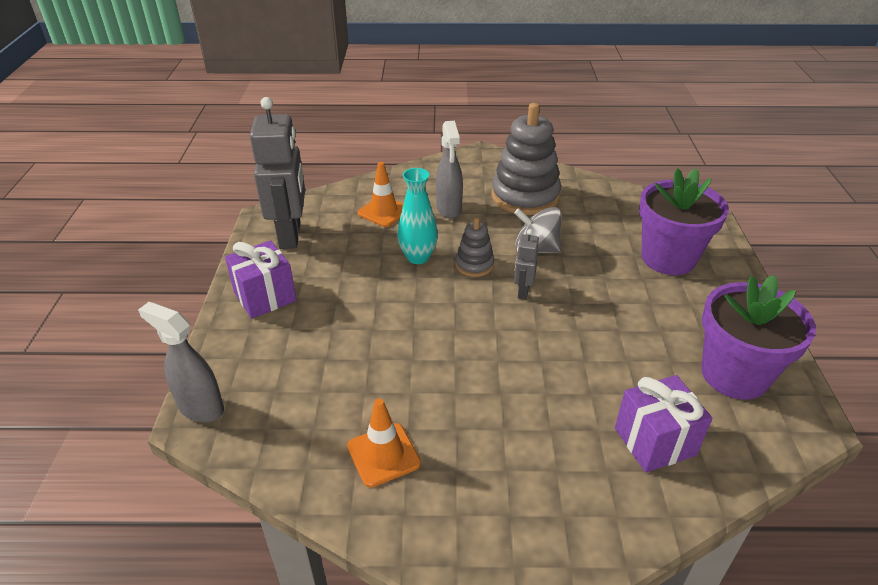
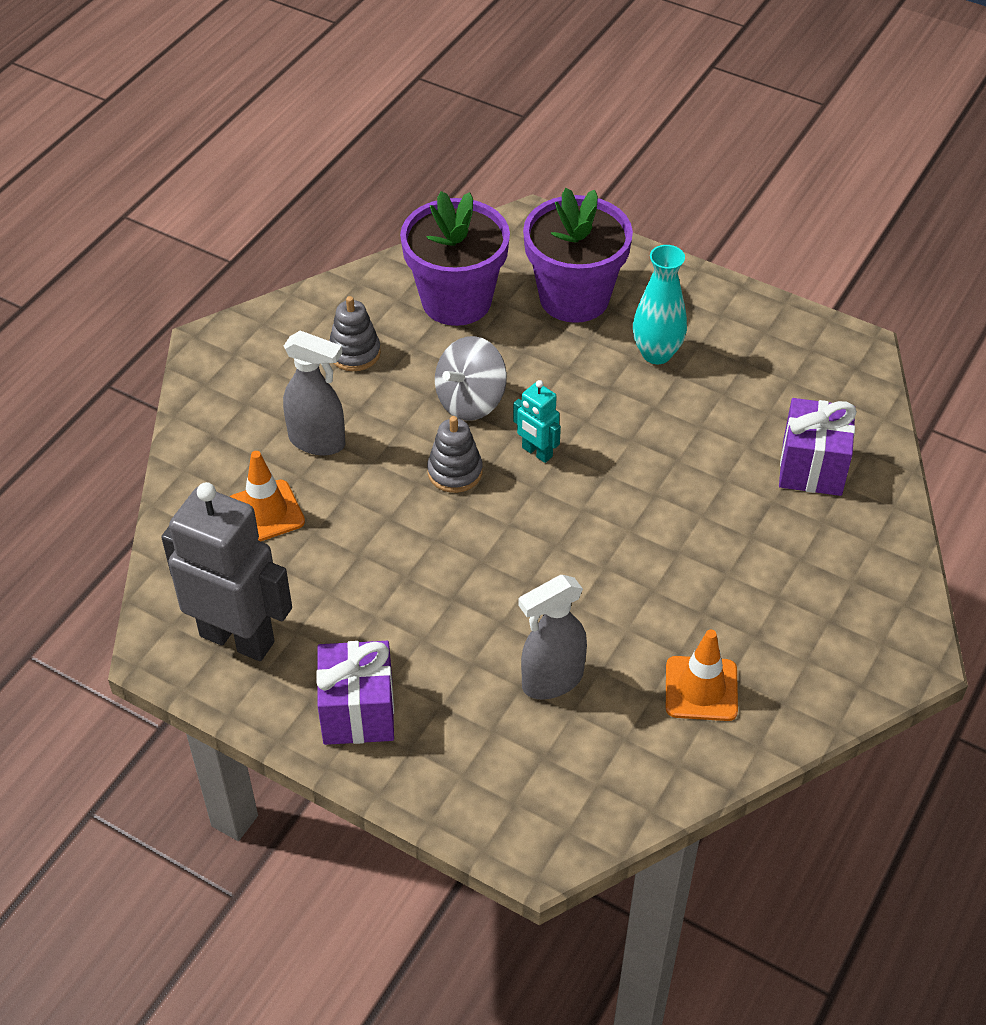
camera: 60 degrees left, 10 degrees up
(200, 407) = (524, 840): grey spray bottle -> grey spray bottle (551, 680)
(418, 257) = (397, 520): turquoise vase -> turquoise vase (656, 353)
(523, 291) = (536, 452): grey robot -> turquoise robot
(525, 196) = (354, 353): grey stacking toy -> grey stacking toy, size x0.50
(734, 375) = (771, 359): purple flower pot -> purple flower pot (456, 301)

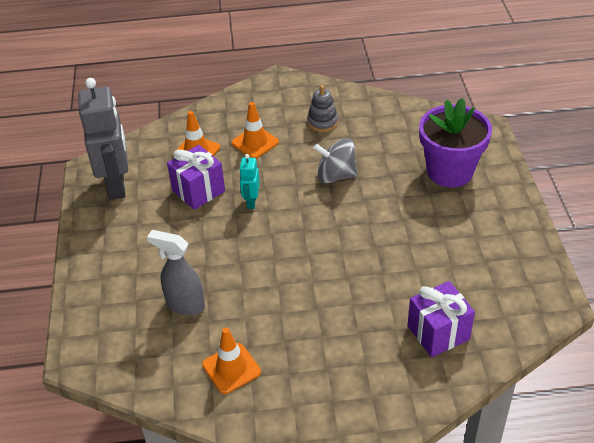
camera: 55 degrees right, 5 degrees down
(318, 441) = (255, 143): grey spray bottle -> orange traffic cone
(358, 712) = (108, 247): purple gift -> purple gift (198, 191)
(455, 472) = (284, 196): grey stacking toy -> none
(456, 301) = (396, 134): purple flower pot -> none
(536, 452) = (327, 217): turquoise robot -> turquoise robot (251, 202)
(656, 353) = (448, 223): turquoise vase -> none

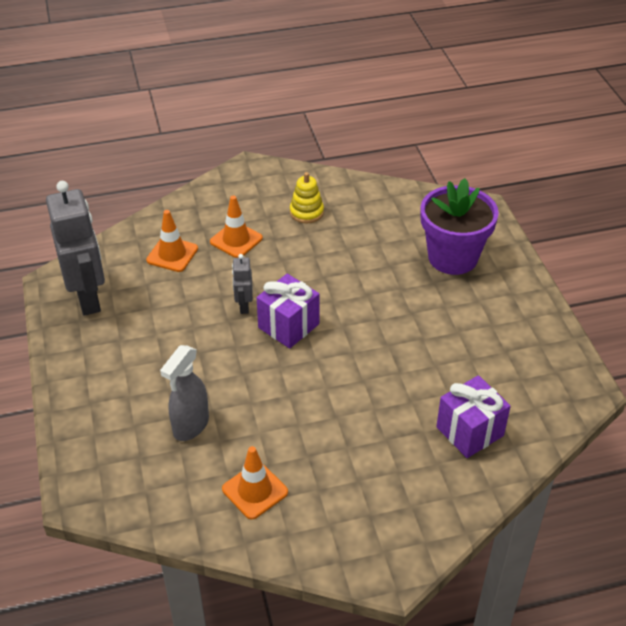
camera: 10 degrees left, 0 degrees up
(185, 305) = (190, 426): grey spray bottle -> grey spray bottle turned 75 degrees counterclockwise
(198, 191) = (182, 298): purple gift -> purple gift (288, 326)
(251, 202) = (244, 306): turquoise robot -> grey robot
(322, 122) = (306, 212): grey stacking toy -> yellow stacking toy
(336, 175) = (331, 270): grey spinning top -> none

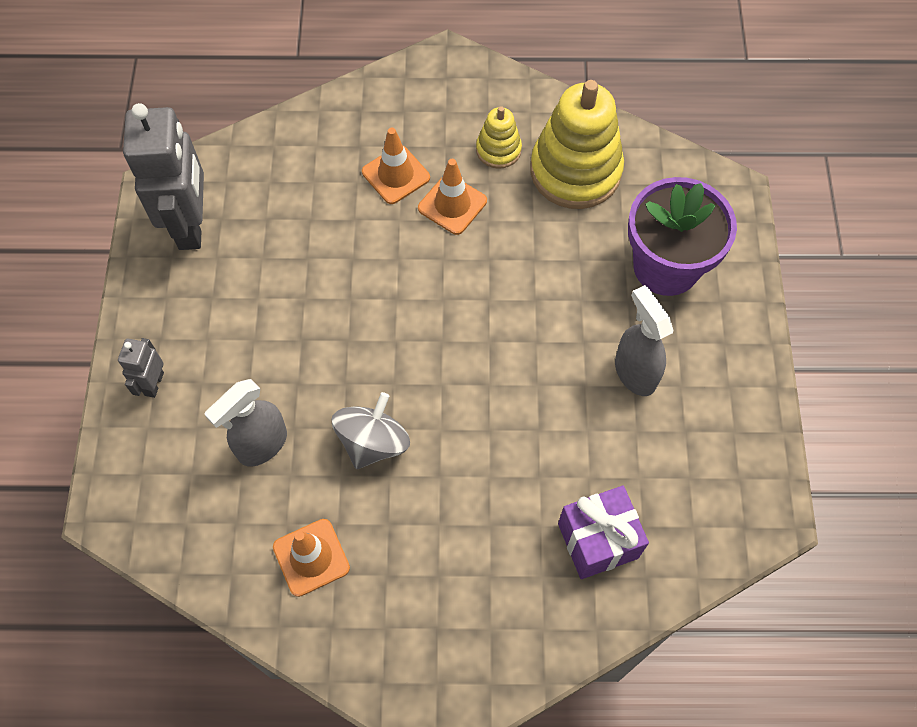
camera: 15 degrees right, 20 degrees up
(172, 254) = (310, 180): orange traffic cone -> orange traffic cone (452, 204)
(244, 306) = (376, 281): grey robot -> grey robot (154, 384)
(277, 406) = (373, 442): none -> grey spinning top
(288, 326) = (422, 325): purple gift -> none
(366, 215) = (575, 171): none -> yellow stacking toy
(455, 323) = (634, 372): none -> grey spray bottle

